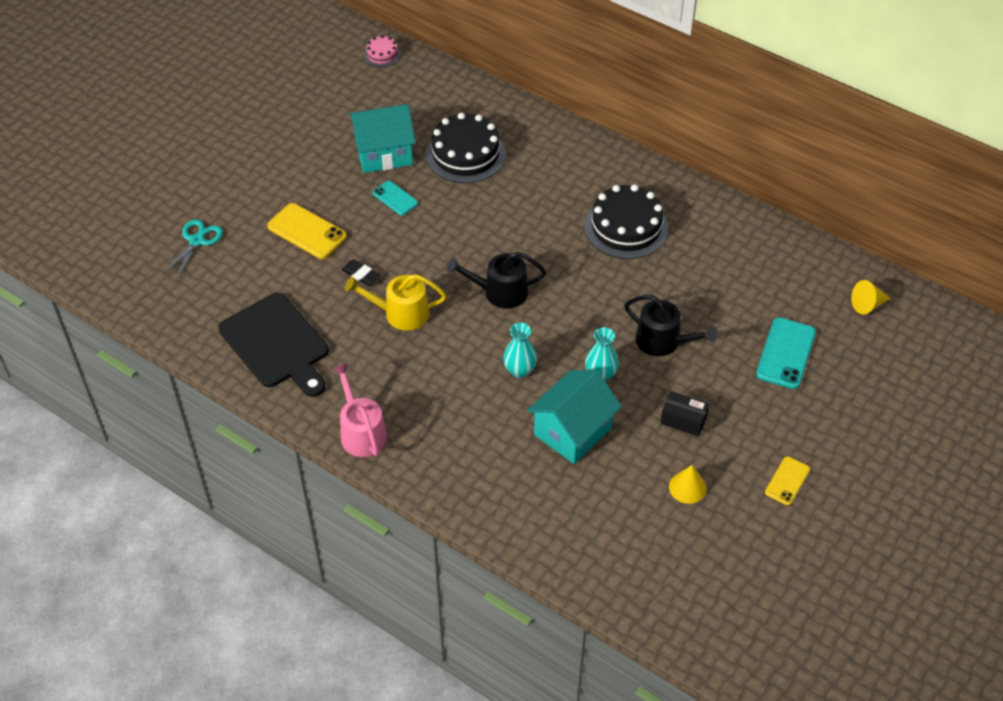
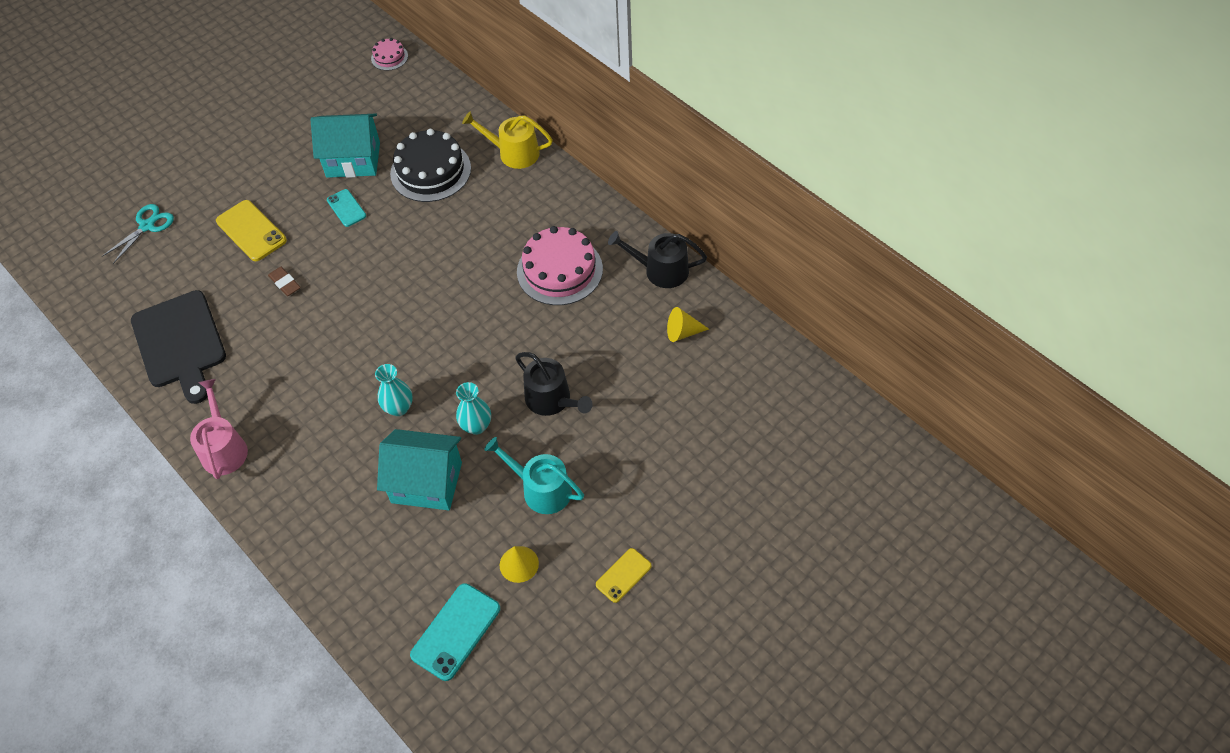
camera: 15 degrees right, 5 degrees up
(361, 275) = (285, 283): black eraser -> brown eraser
(401, 313) = (307, 329): yellow watering can -> yellow watering can (514, 153)
(500, 292) = (410, 321): black watering can -> black watering can (661, 270)
(572, 431) = (426, 482): turquoise house -> turquoise house turned 45 degrees clockwise
(626, 227) = (559, 270): black cake -> pink cake
(683, 420) = (541, 489): black box -> turquoise watering can
(786, 353) = (672, 433): turquoise phone -> turquoise phone (456, 632)
(867, 305) = (777, 392): yellow cone -> yellow cone (683, 332)

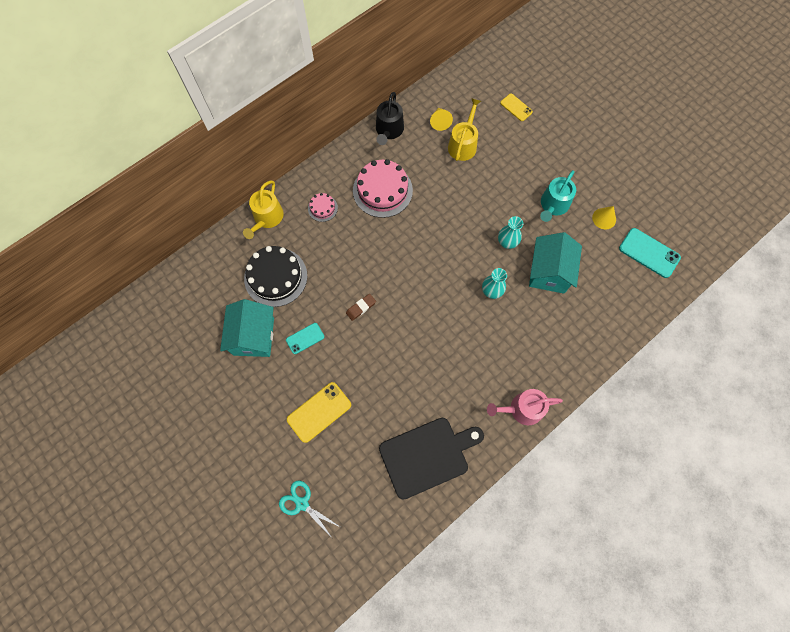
camera: 90 degrees left, 15 degrees up
(285, 283) = (375, 379): brown eraser -> brown eraser (361, 308)
(389, 57) = (138, 313): pink cake -> pink cake (322, 208)
(552, 400) = (488, 198): black watering can -> none
(623, 575) = (609, 164): yellow phone -> yellow phone (516, 107)
(644, 364) = (463, 144): none -> yellow watering can

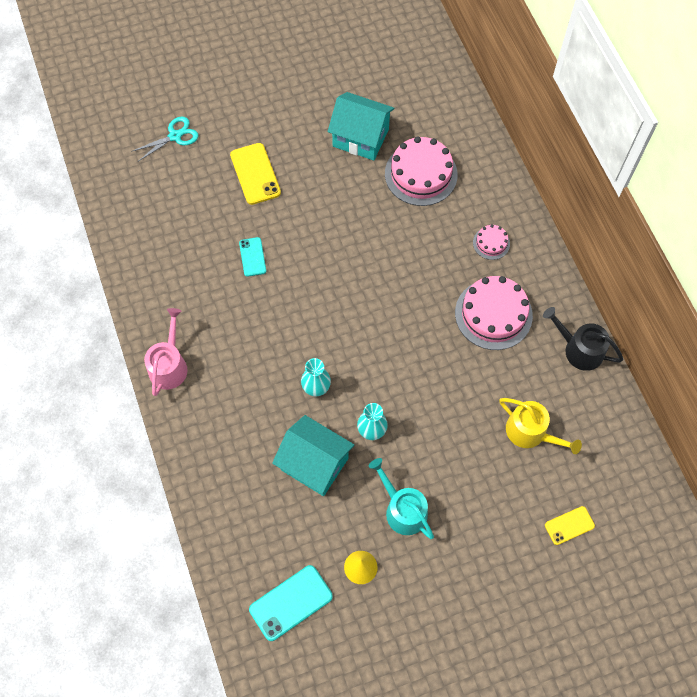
camera: 110 degrees right, 5 degrees down
(267, 218) = (497, 184): yellow watering can -> none
(275, 277) = (421, 174): black cake -> pink cake
(305, 338) = (339, 183): turquoise phone -> turquoise phone (252, 257)
(361, 308) = (352, 245): brown eraser -> none
(427, 456) = (166, 256): black cutting board -> none
(440, 122) = (574, 416): yellow cone -> none

